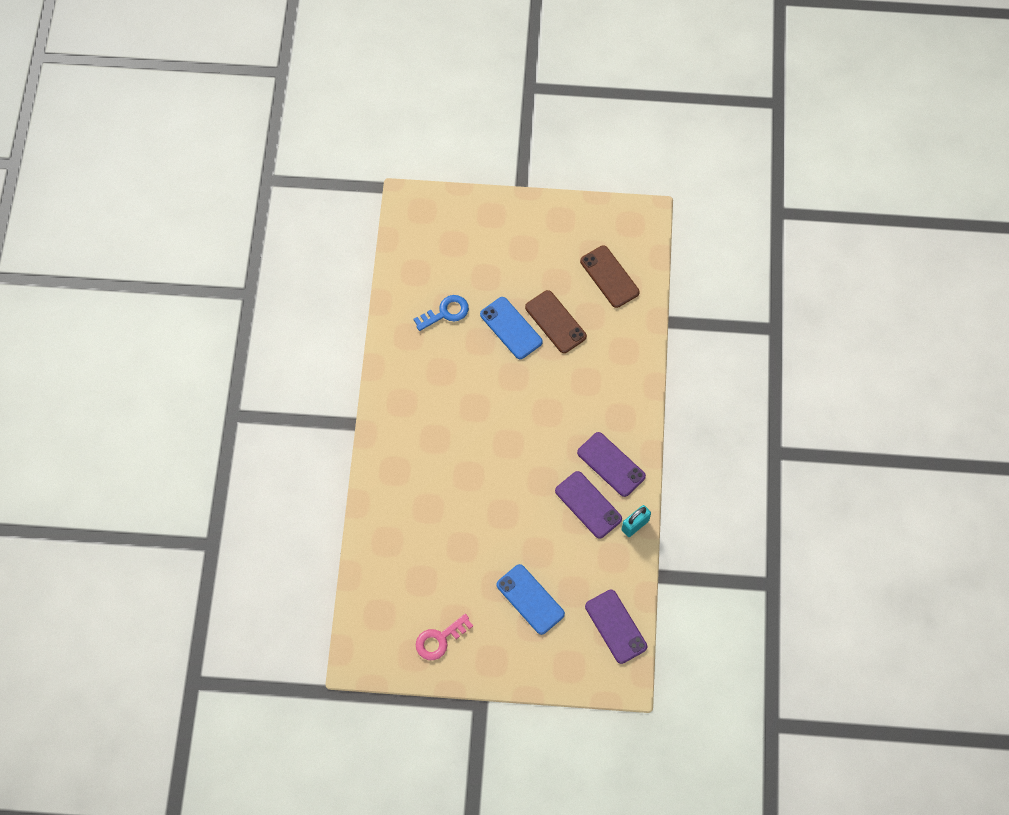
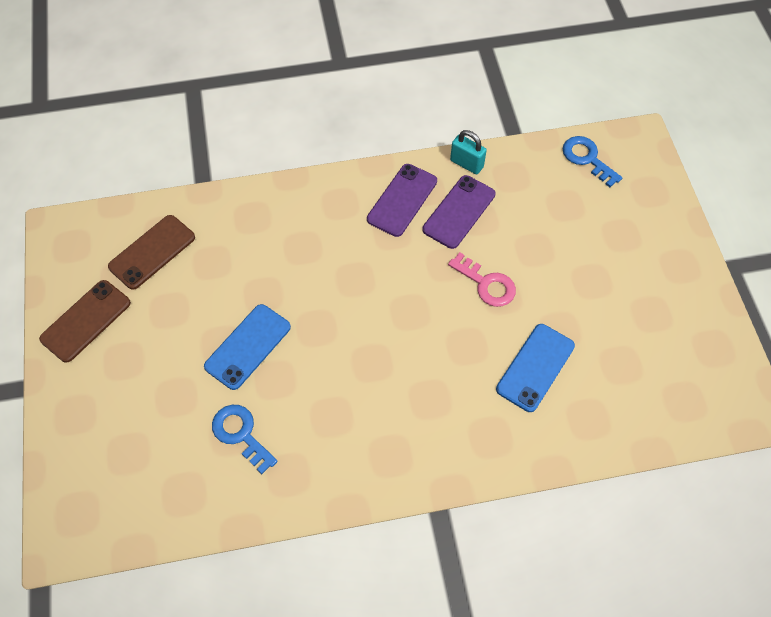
camera: 105 degrees left, 5 degrees down
(439, 639) = (682, 325): pink key -> pink key (486, 284)
(530, 599) = (593, 243): blue phone -> blue phone (535, 367)
(555, 322) = (228, 297): brown phone -> brown phone (86, 321)
(616, 626) = (587, 158): purple phone -> blue key

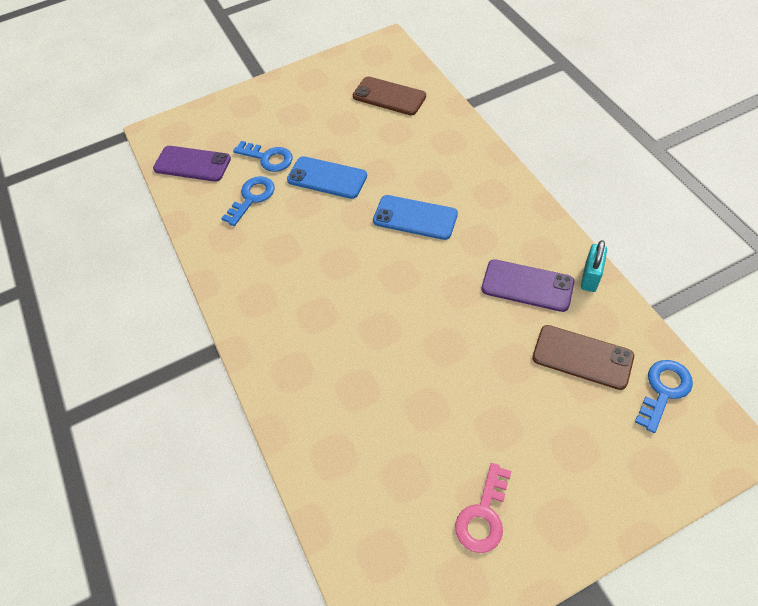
camera: 80 degrees right, 5 degrees down
(86, 321) = (318, 84): brown phone -> brown phone (582, 357)
(184, 404) = (268, 158): none -> blue key
(402, 200) = (518, 237): purple phone -> purple phone (192, 164)
(486, 284) = (453, 329): pink key -> pink key (483, 515)
(535, 367) = (375, 394): blue phone -> blue phone (415, 218)

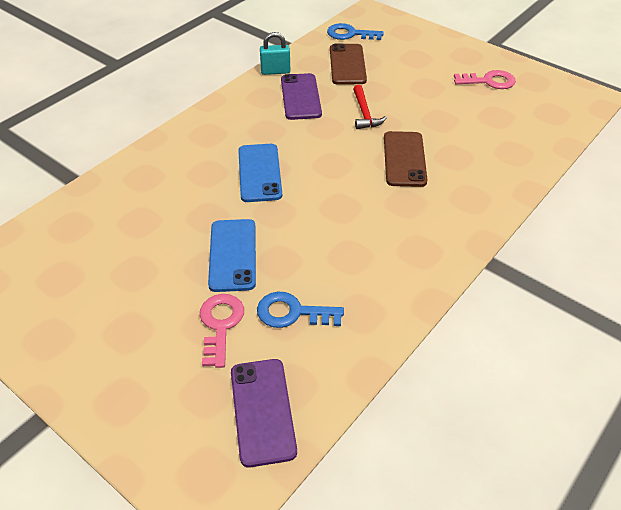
camera: 120 degrees left, 10 degrees down
(268, 158) = (220, 324): blue key -> pink key
(389, 96) = (75, 244): brown phone -> brown phone (404, 159)
(471, 335) = (364, 113): none -> red hammer

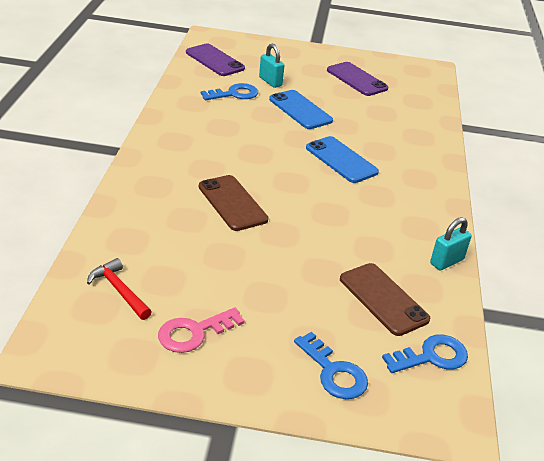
camera: 145 degrees right, 10 degrees down
(220, 324) = (270, 81): pink key -> turquoise padlock
(300, 97) = (386, 238): purple phone -> purple phone (356, 79)
(364, 113) = (306, 239): red hammer -> red hammer (119, 290)
(415, 43) = (334, 372): none -> blue key

